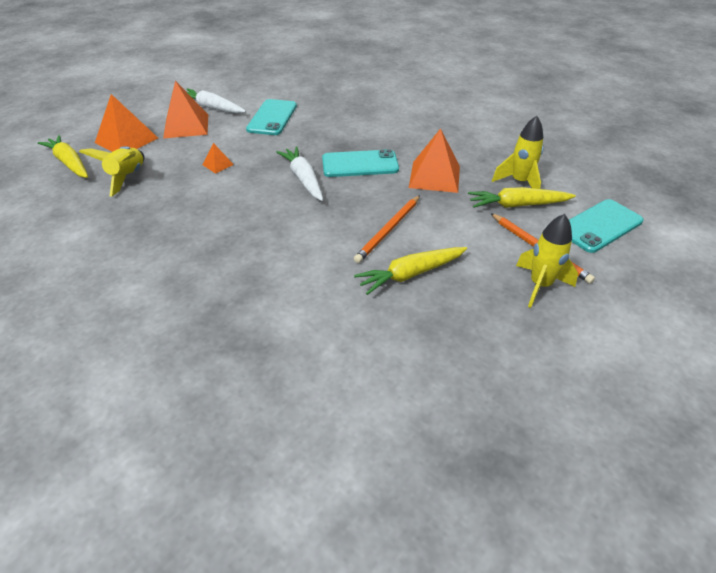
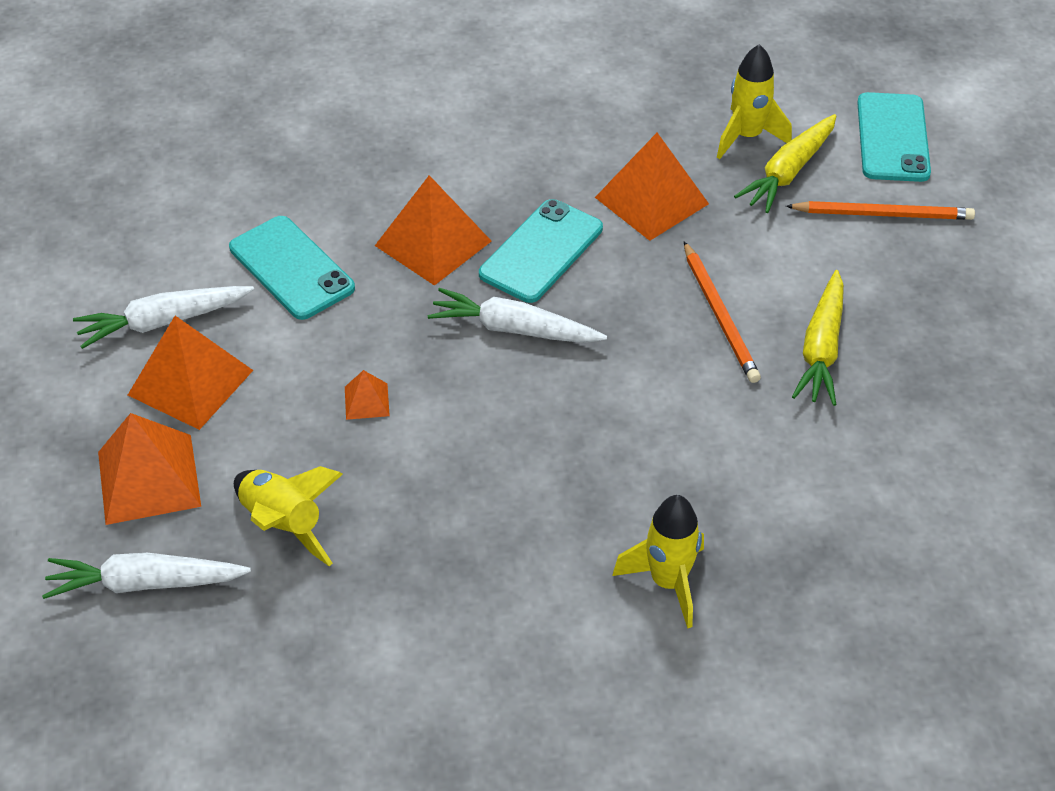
camera: 50 degrees left, 5 degrees up
(69, 163) = (145, 583): yellow carrot -> white carrot
(328, 138) = (433, 243): none -> orange pyramid
(540, 285) = (939, 258): yellow rocket -> yellow rocket (668, 582)

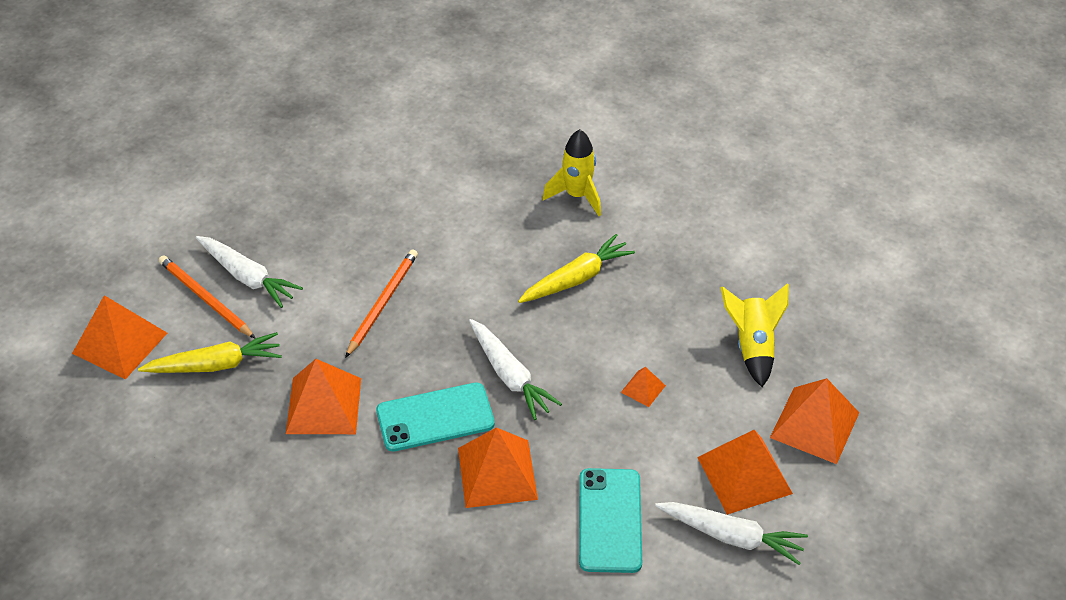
camera: 140 degrees left, 0 degrees up
(145, 583) = (855, 363): white carrot -> white carrot (247, 277)
(747, 137) = (202, 409): yellow rocket -> none
(821, 348) = (354, 249): yellow carrot -> yellow carrot (576, 278)
(892, 138) = (120, 343): turquoise phone -> orange pyramid

